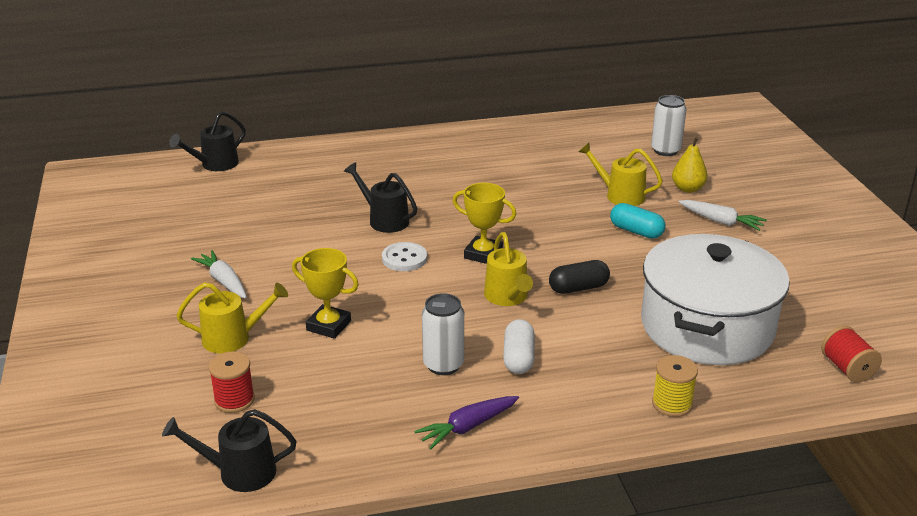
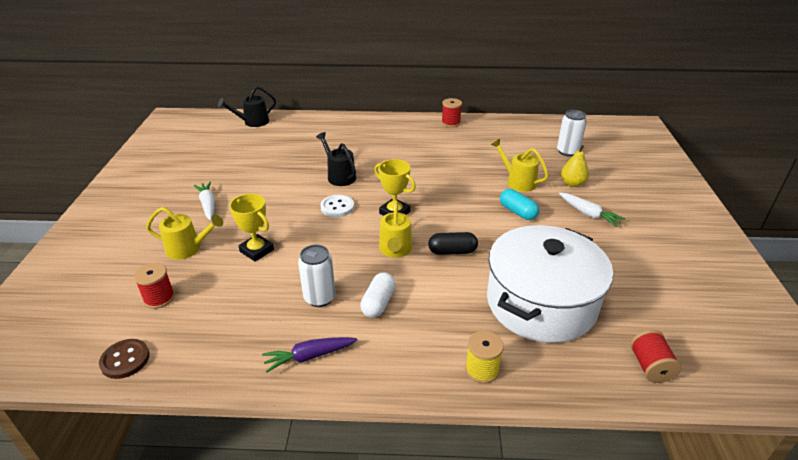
camera: 15 degrees right, 5 degrees up
(239, 472) = (125, 360): black watering can -> brown button
(498, 132) = (450, 123): none -> red spool

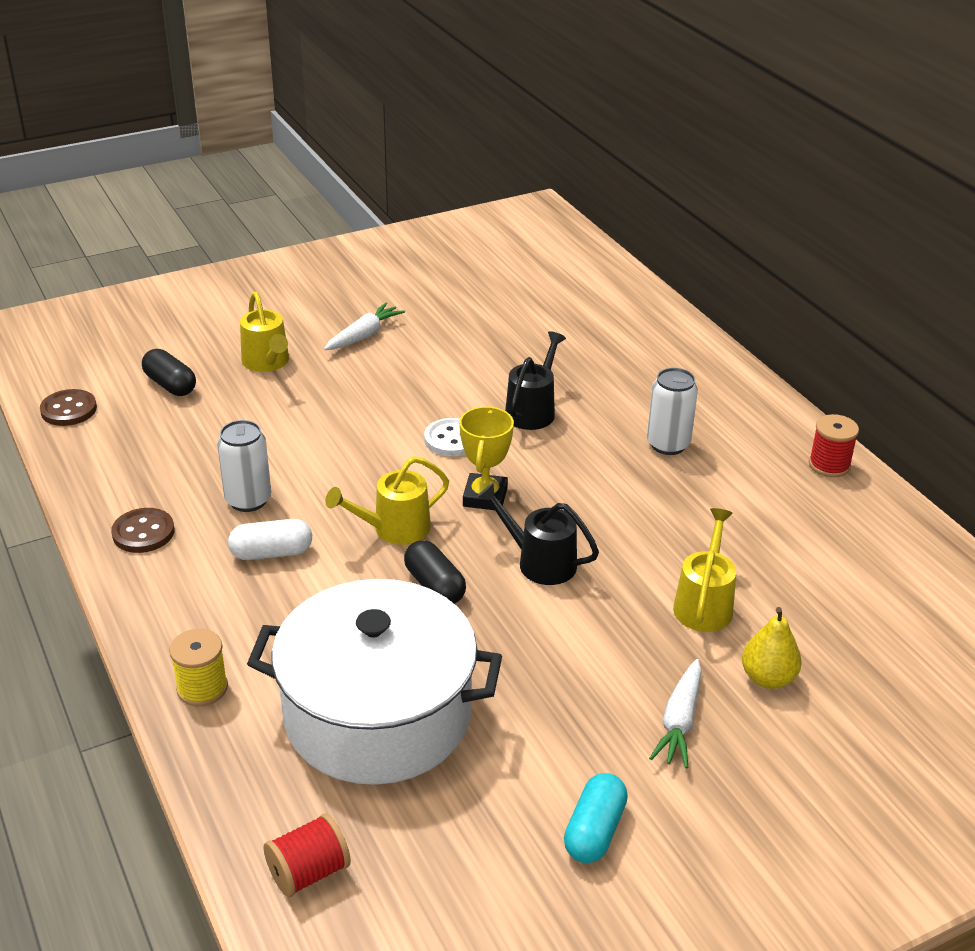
camera: 60 degrees right, 0 degrees up
(159, 298) = (170, 385): red spool -> black capsule
(252, 122) = (599, 276): black watering can -> black watering can (539, 562)
(257, 250) = (302, 413): yellow trophy -> none
(309, 356) = (143, 532): purple carrot -> brown button
(517, 212) = (604, 629): turquoise capsule -> turquoise capsule (594, 831)
(567, 152) = (888, 645): white can -> white can (668, 444)

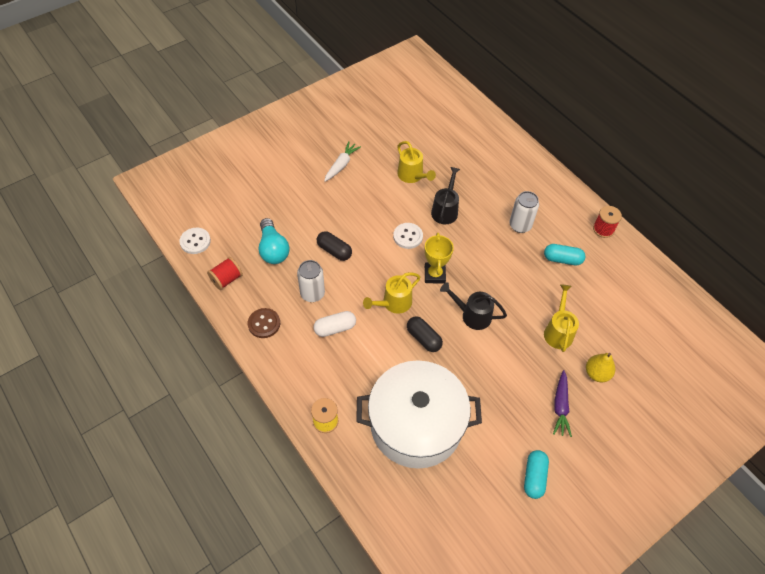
camera: 10 degrees left, 20 degrees up
(69, 410) = (195, 241): brown button -> white button
(170, 385) = (245, 216): black capsule -> black capsule (334, 251)
(201, 433) = (273, 249): none -> turquoise light bulb
(267, 363) = (294, 192): yellow watering can -> yellow watering can (412, 176)
(309, 872) = (408, 522): red spool -> red spool (226, 279)
(679, 721) = (560, 406): white carrot -> purple carrot
(738, 499) = (562, 259): none -> turquoise capsule

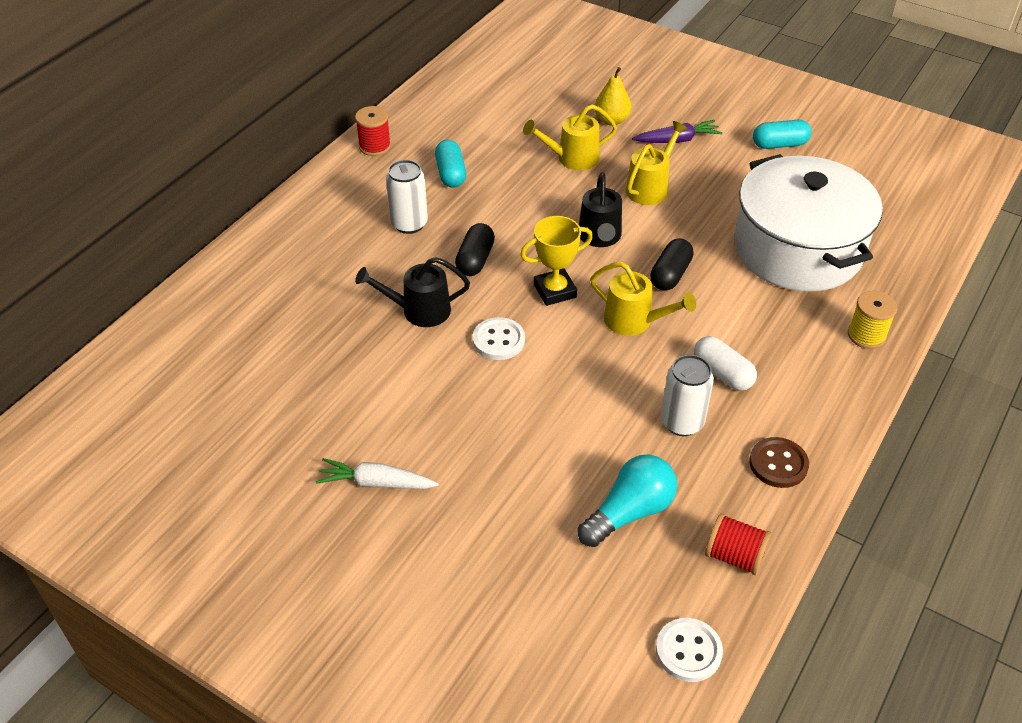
camera: 110 degrees left, 10 degrees down
(334, 251) = (581, 424): black capsule -> black capsule (475, 260)
(412, 176) = (360, 371): yellow watering can -> yellow watering can (650, 187)

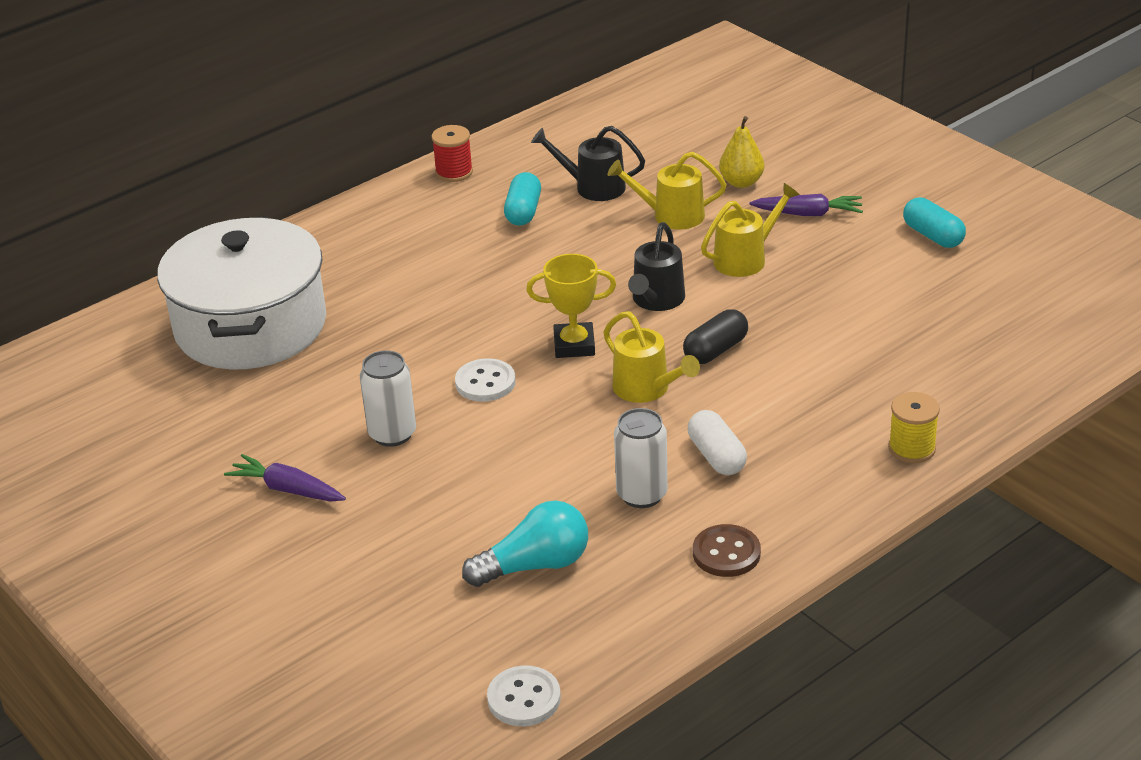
camera: 20 degrees right, 10 degrees down
(376, 483) = (287, 489): white carrot -> purple carrot
(409, 224) = (450, 255): white can -> white can (392, 434)
(419, 311) = (415, 340): black watering can -> black watering can (592, 187)
(475, 260) = (503, 301): black capsule -> none
(734, 556) = (624, 626): red spool -> none
(779, 144) = (932, 236): turquoise capsule -> turquoise capsule turned 45 degrees clockwise
(798, 249) = (884, 348): white pot -> white pot (251, 326)

